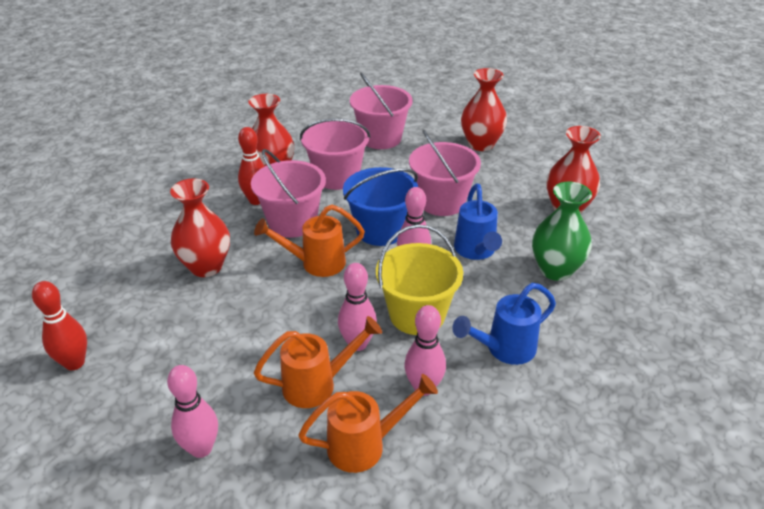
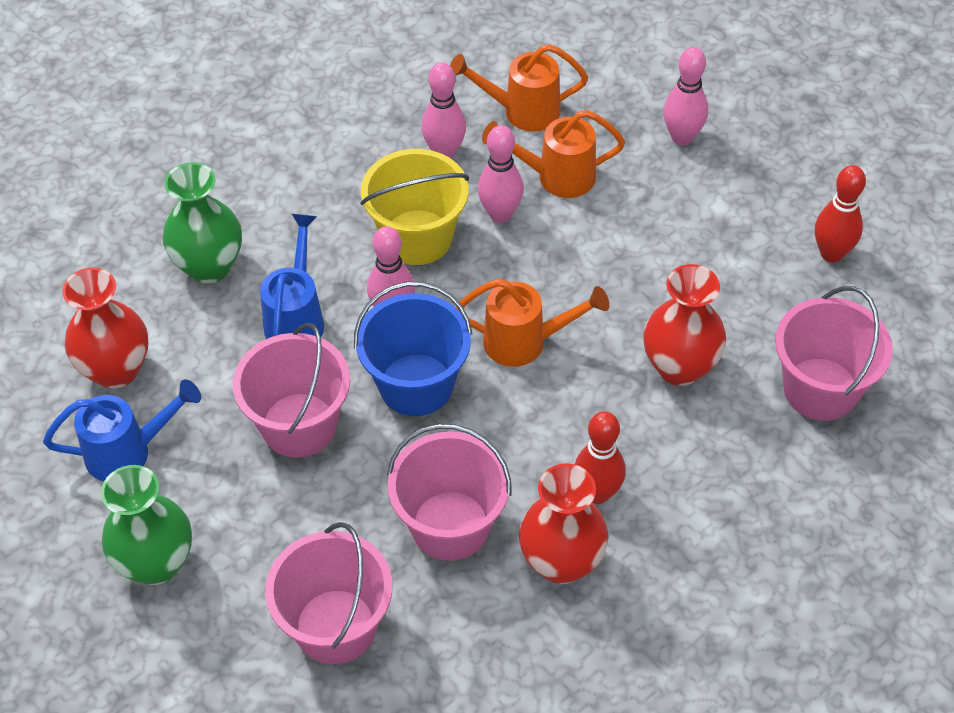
camera: 165 degrees left, 15 degrees up
(292, 222) = (545, 429): pink bucket -> pink bucket (820, 389)
(481, 144) = (156, 563): red vase -> green vase
(504, 349) = (337, 176): blue watering can -> blue watering can (129, 452)

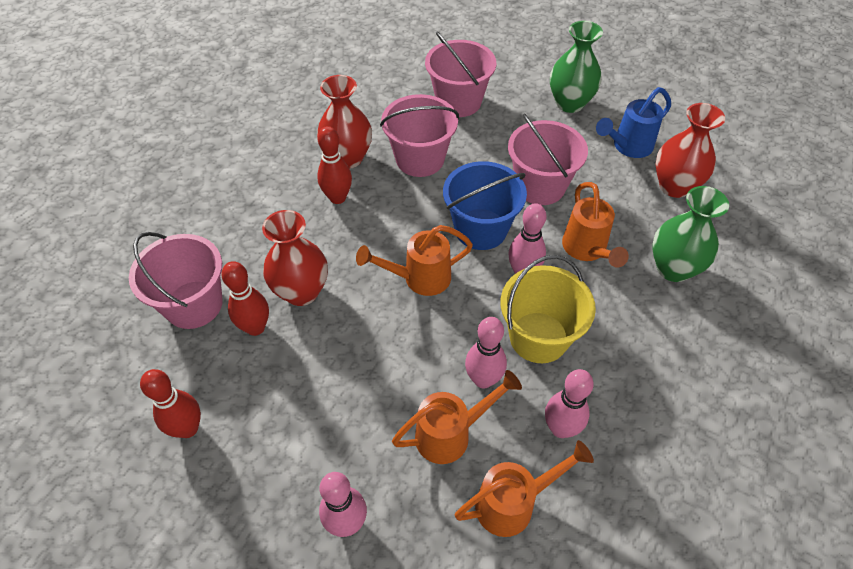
camera: 160 degrees right, 0 degrees up
(297, 317) = (587, 250): blue watering can -> orange watering can
(745, 339) = (255, 327): none -> red bowling pin

